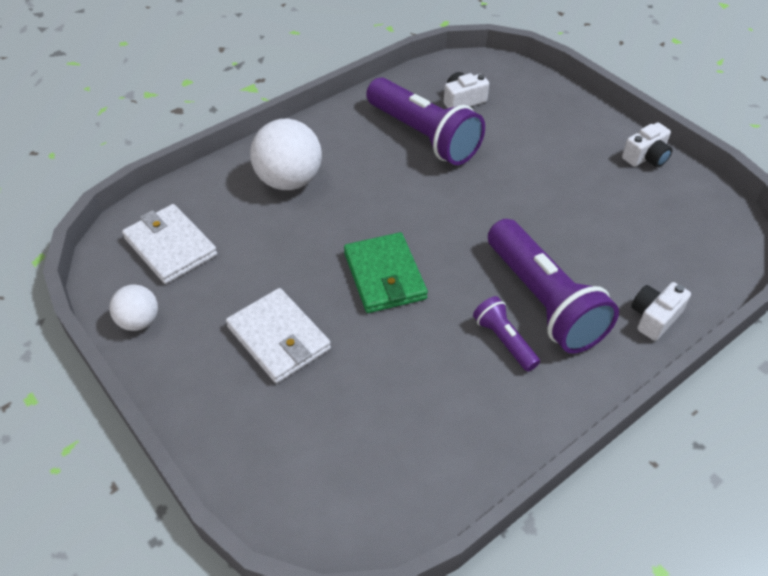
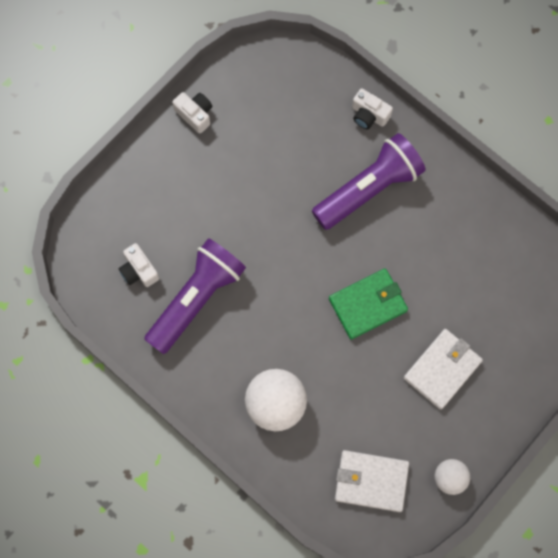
camera: 100 degrees left, 25 degrees up
(170, 247) = (371, 481): white wallet -> white wallet turned 60 degrees clockwise
(504, 340) = (410, 213): purple flashlight -> none

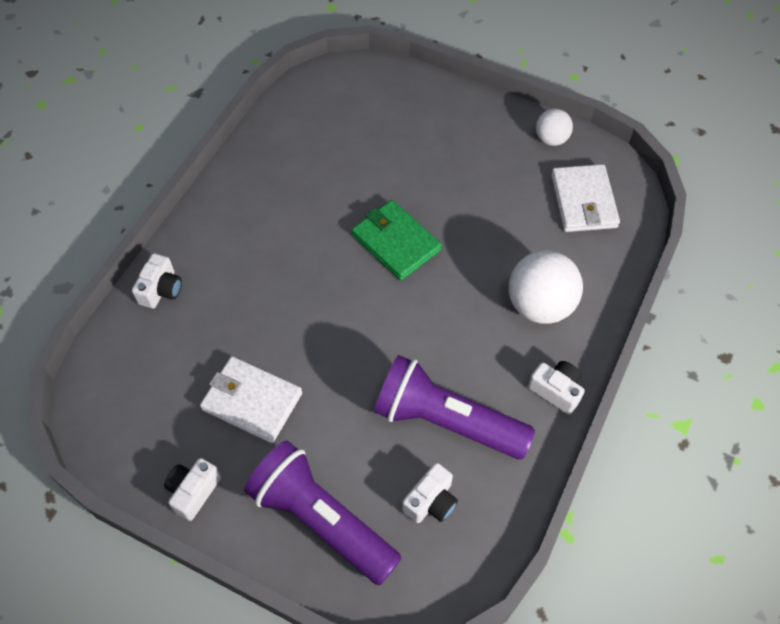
camera: 105 degrees left, 15 degrees down
(197, 389) = (556, 390): none -> white camera
(369, 189) = (256, 269): purple flashlight -> purple flashlight (321, 519)
(442, 369) = (444, 164): white wallet -> white wallet (252, 401)

